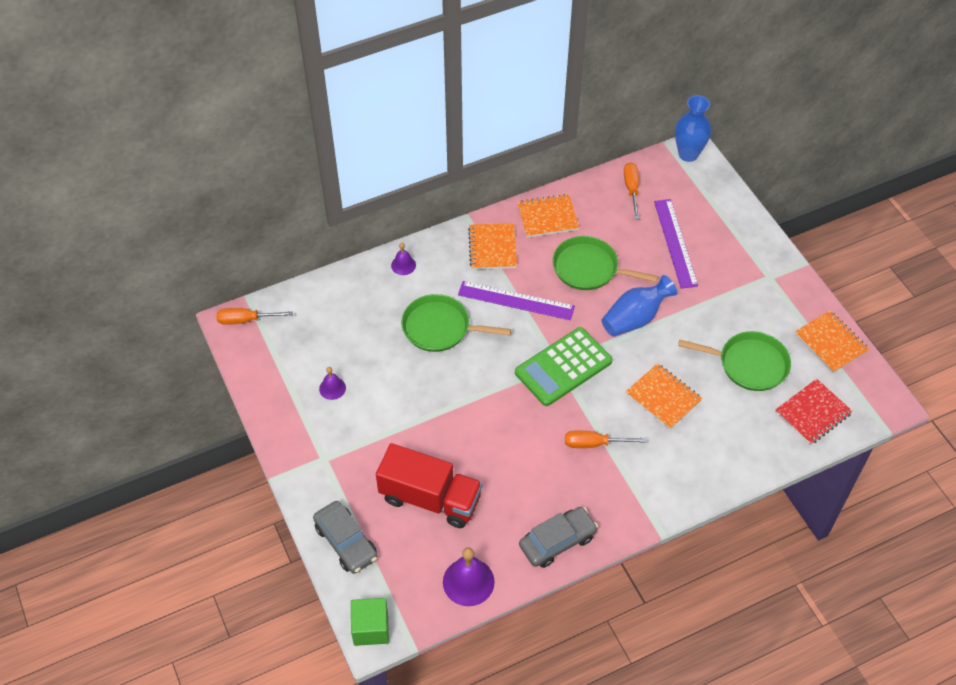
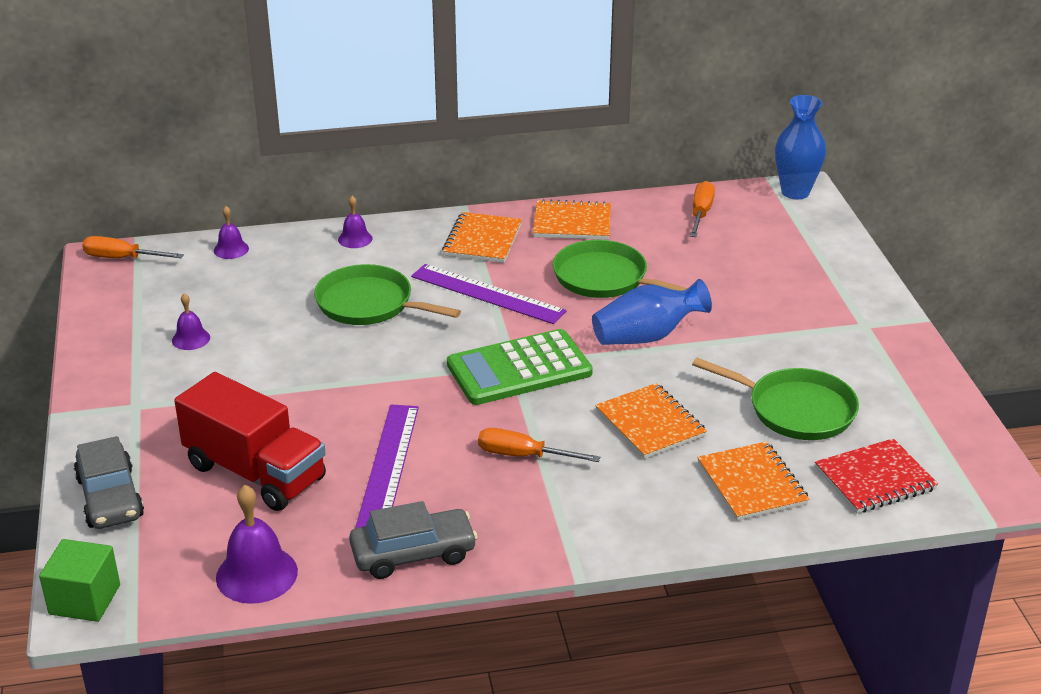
camera: 15 degrees right, 20 degrees down
(320, 294) = (231, 249): none -> purple bell
(675, 243) = (739, 272): purple ruler -> purple ruler (388, 465)
(831, 343) = (932, 407): orange notebook -> orange notebook (752, 484)

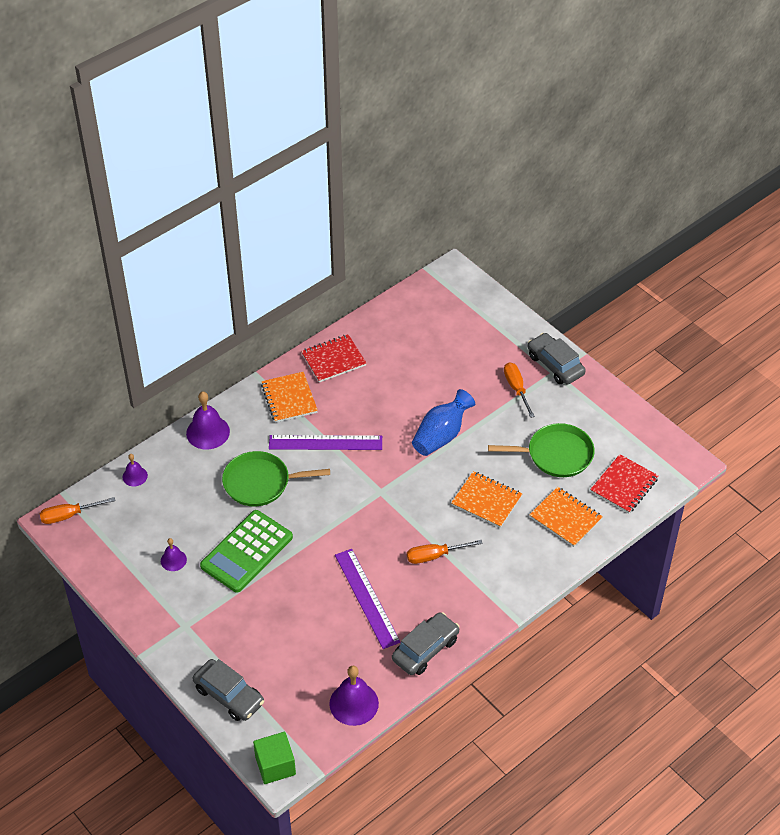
camera: 30 degrees left, 15 degrees up
(255, 472) = (296, 638): red truck -> none
(355, 239) = (208, 432): purple bell -> purple bell, size x1.77
(519, 369) = (387, 494): green calculator -> green calculator (247, 552)
(572, 223) = (333, 359): orange notebook -> red notebook
(604, 278) = (385, 399): green pan -> none
(700, 213) = (405, 318): orange screwdriver -> orange screwdriver (516, 388)
(795, 192) = (449, 275): blue vase -> none
(872, 318) = (555, 365): none -> grey car

